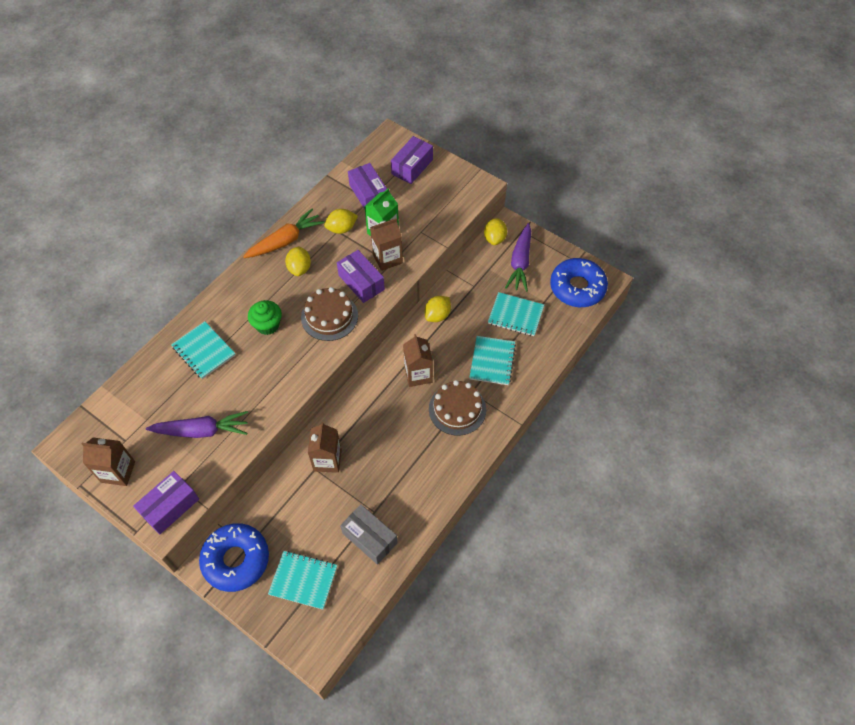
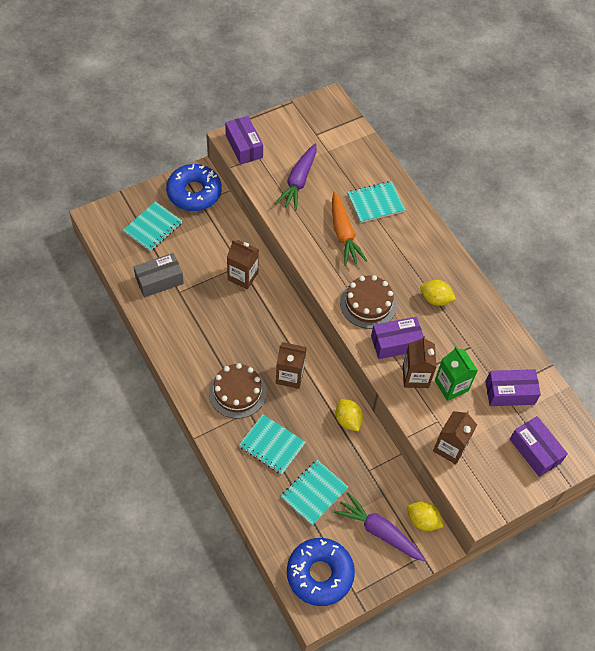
camera: 110 degrees right, 0 degrees up
(118, 472) = (291, 124): brown carton -> brown carton (450, 447)
(267, 325) = (381, 255): green cupcake -> none
(285, 241) = (475, 299): orange carrot -> orange carrot (343, 234)
(341, 229) = (471, 351): yellow lemon -> none

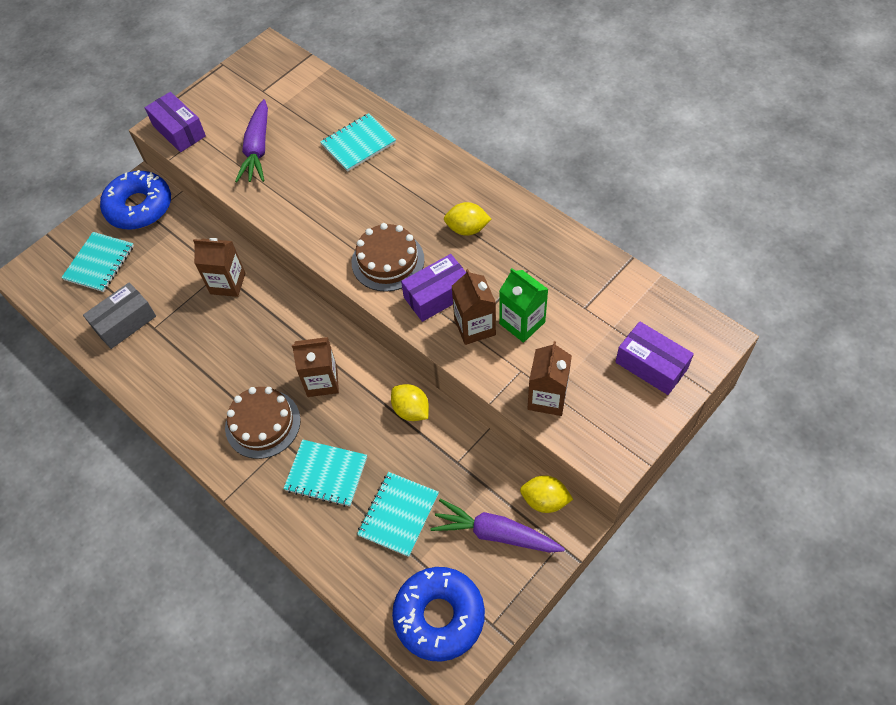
camera: 10 degrees left, 0 degrees up
(343, 234) = (331, 190): orange carrot -> none
(510, 393) = (595, 307): purple box -> none

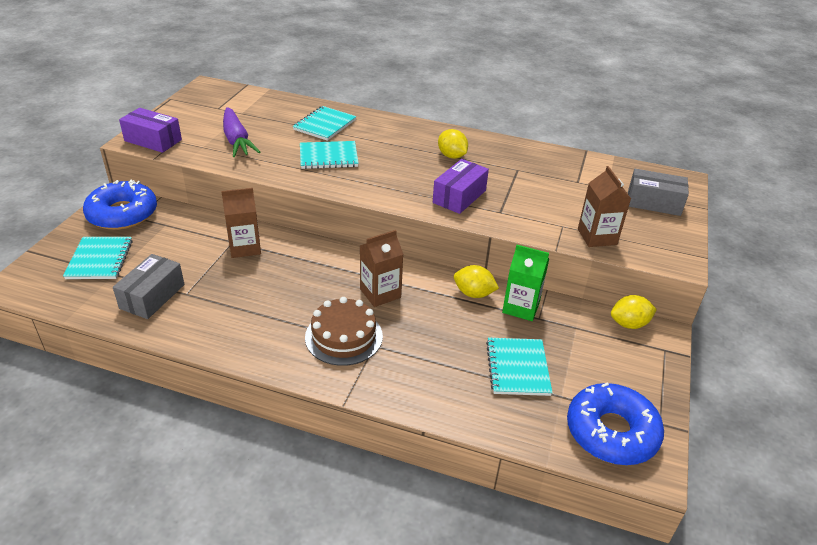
camera: 30 degrees left, 20 degrees down
(326, 474) = (430, 357): turquoise notebook -> turquoise notebook (328, 157)
(388, 261) = (402, 184): brown cake -> none
(467, 229) = (451, 156): yellow lemon -> yellow lemon turned 75 degrees clockwise
(474, 327) = (505, 208): brown carton -> none
(496, 534) = (609, 357): purple carrot -> none
(522, 323) = (539, 199): green carton -> green carton (521, 307)
(651, 365) = (653, 202): purple box -> grey box

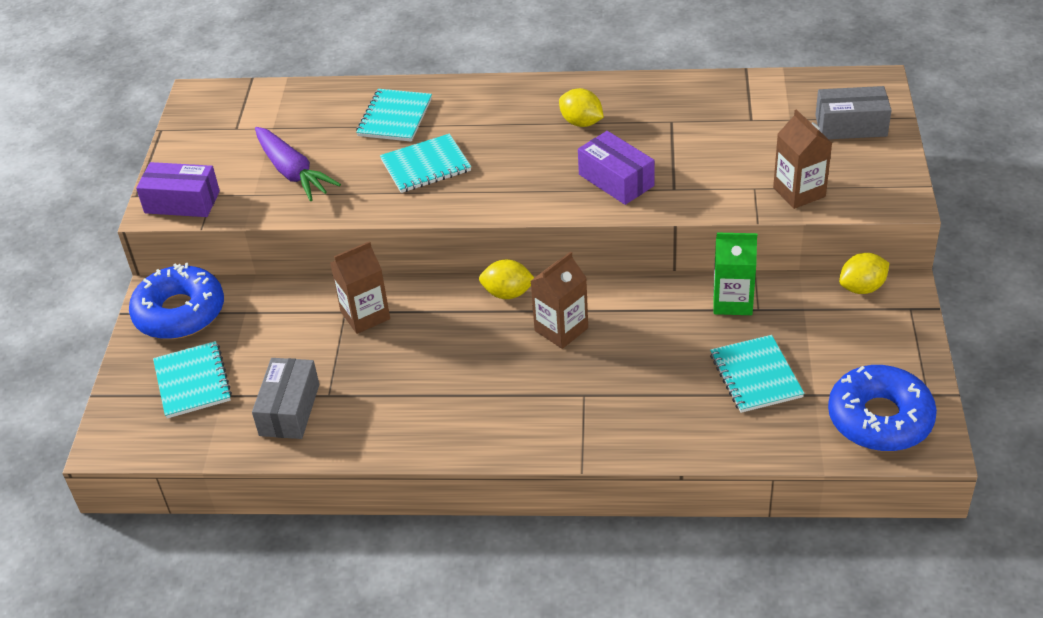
camera: 10 degrees left, 5 degrees up
(344, 336) = (544, 394): brown cake -> none
(459, 196) = (616, 180): purple box -> purple box turned 60 degrees counterclockwise
(473, 293) = (671, 299): yellow lemon -> yellow lemon (508, 293)

